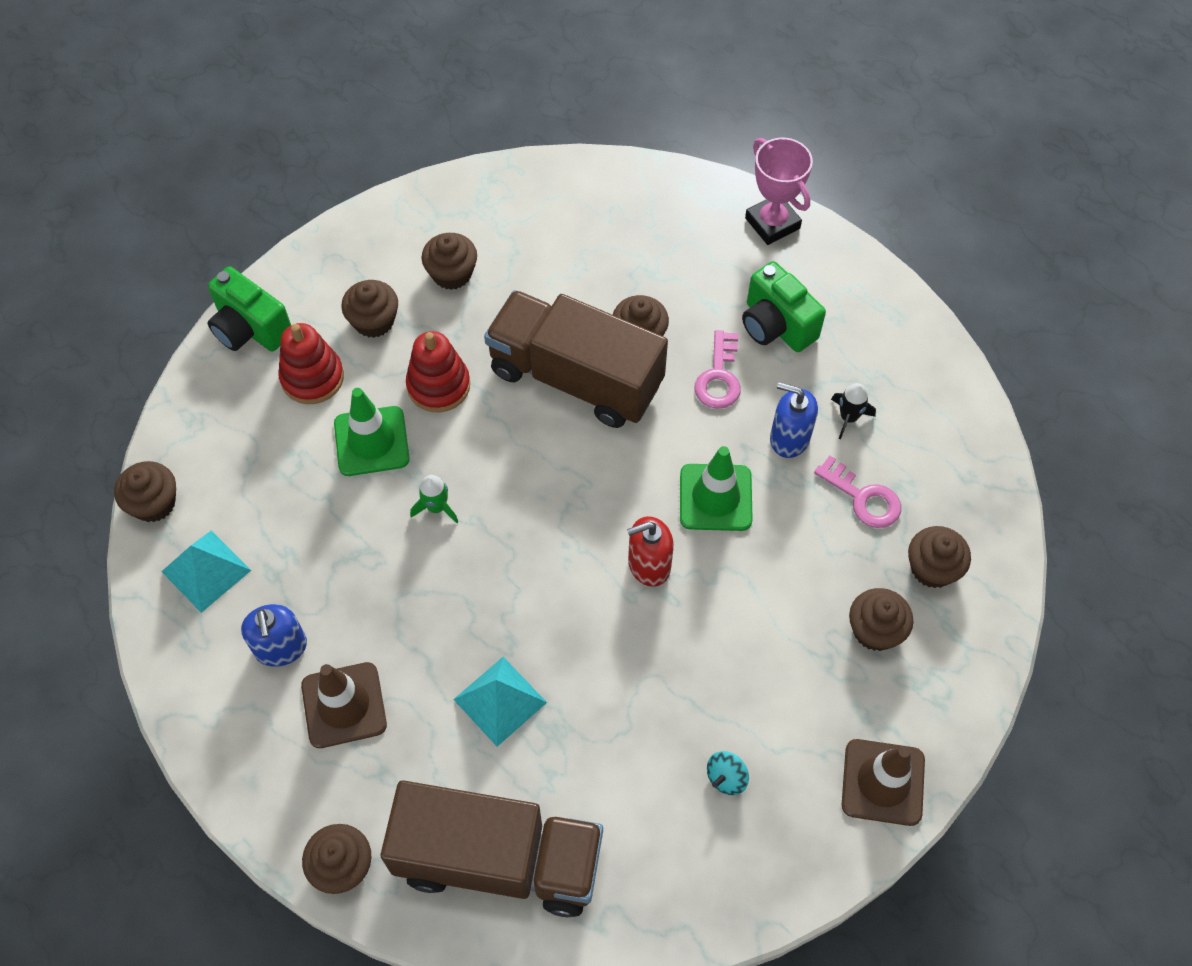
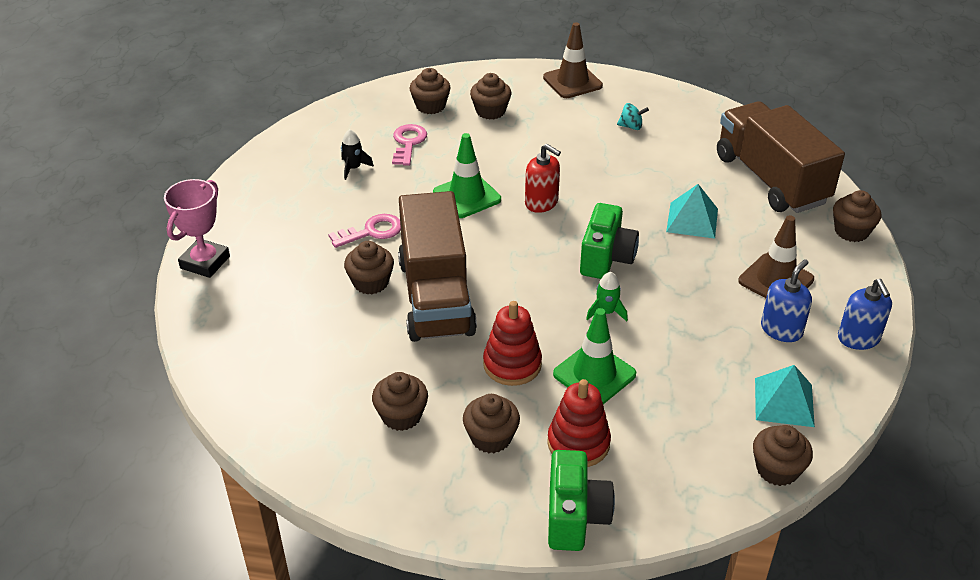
camera: 125 degrees left, 20 degrees down
(776, 325) = (303, 224): green camera -> green camera (606, 258)
(789, 438) = (392, 185): blue soap dispenser -> blue soap dispenser (858, 338)

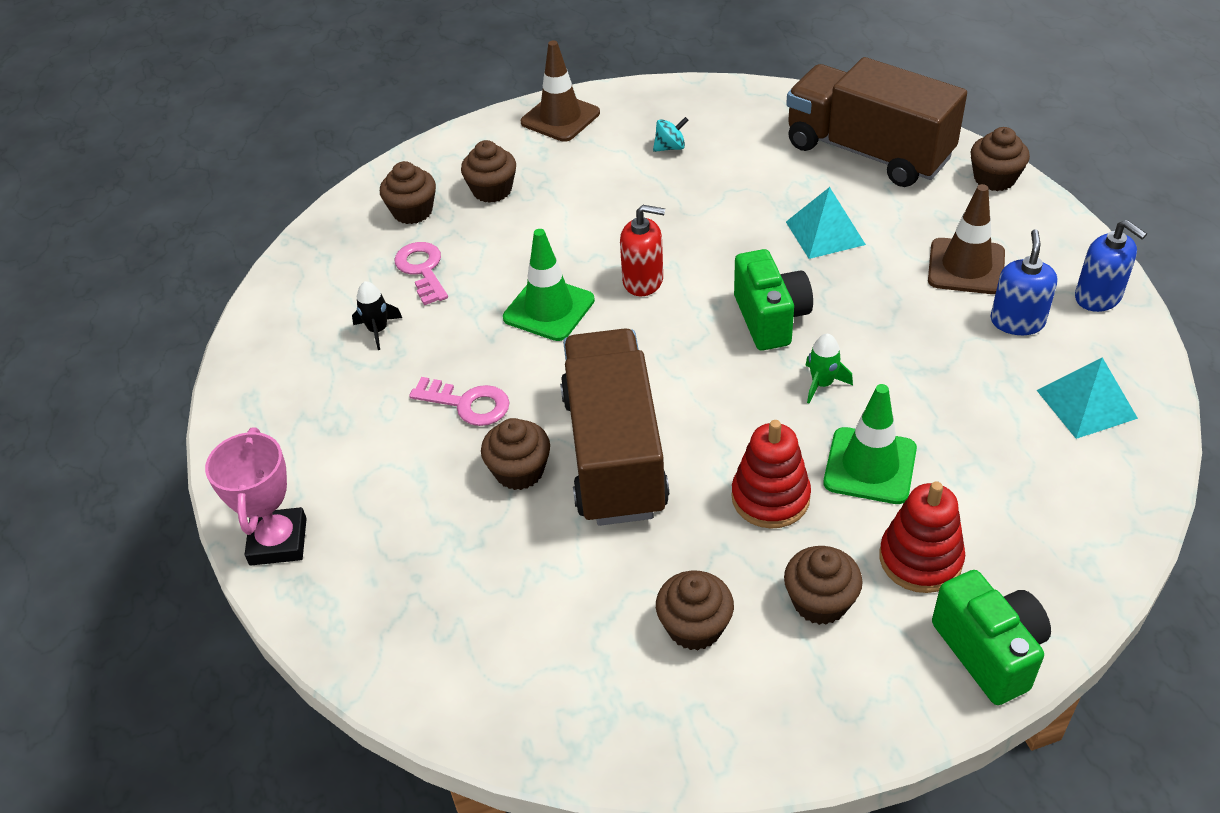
camera: 25 degrees left, 5 degrees up
(372, 231) = (468, 404): pink key -> pink key turned 75 degrees clockwise
(436, 297) = (614, 453): brown truck -> brown truck turned 150 degrees counterclockwise
(777, 469) = (1142, 485): brown cupcake -> none

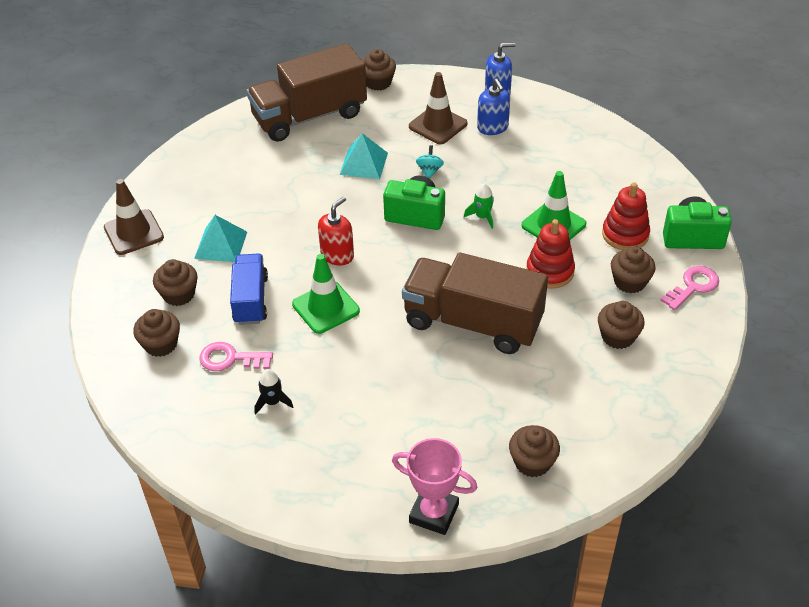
camera: 65 degrees left, 0 degrees up
(468, 404) = (381, 376): pink key -> pink key (693, 286)
(519, 471) = (457, 371): brown cupcake -> brown cupcake (532, 462)
(520, 245) = (250, 300): none -> blue truck
(670, 147) = (221, 194): turquoise spinning top -> turquoise spinning top (429, 171)
(1017, 321) = (492, 127): blue soap dispenser -> blue soap dispenser turned 150 degrees counterclockwise
(1086, 404) = (565, 133): turquoise pyramid -> turquoise pyramid (221, 245)

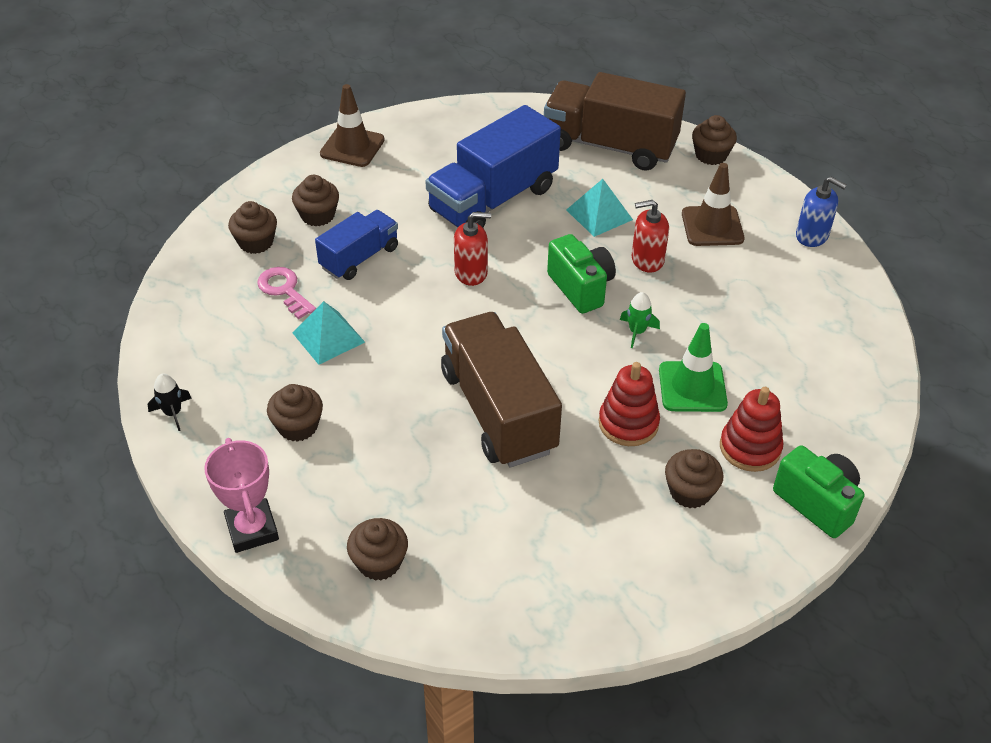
camera: 45 degrees right, 0 degrees up
(221, 245) = (398, 200): turquoise pyramid -> turquoise pyramid (328, 337)
(272, 402) = (266, 346): black rocket -> black rocket (173, 413)
(284, 200) = (493, 200): none -> blue truck
(326, 308) = (403, 306): green traffic cone -> none
(429, 171) = (647, 260): turquoise spinning top -> red soap dispenser
(492, 127) = (761, 262): blue soap dispenser -> none
(618, 336) = (606, 528): brown cupcake -> brown cupcake (298, 426)
(693, 286) = (748, 547): pink key -> none

